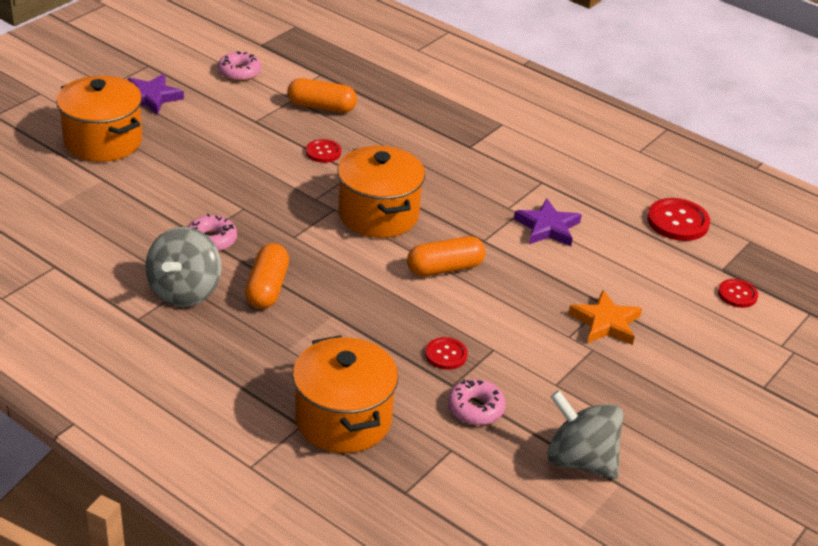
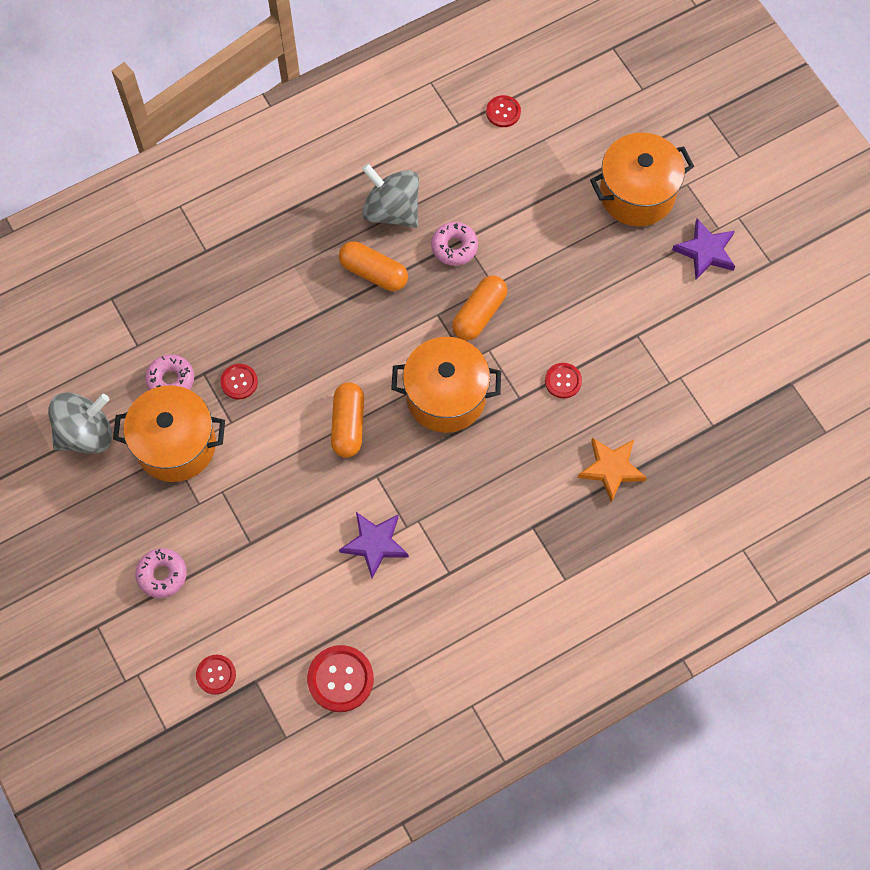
camera: 115 degrees right, 30 degrees up
(29, 238) = (503, 112): none -> red button
(239, 72) = (736, 345): pink donut -> pink donut (162, 575)
(321, 107) = (646, 406): orange capsule -> orange capsule (479, 314)
(343, 419) = (199, 281): orange pot -> orange pot (176, 445)
(605, 323) = (225, 531): orange star -> orange star (611, 469)

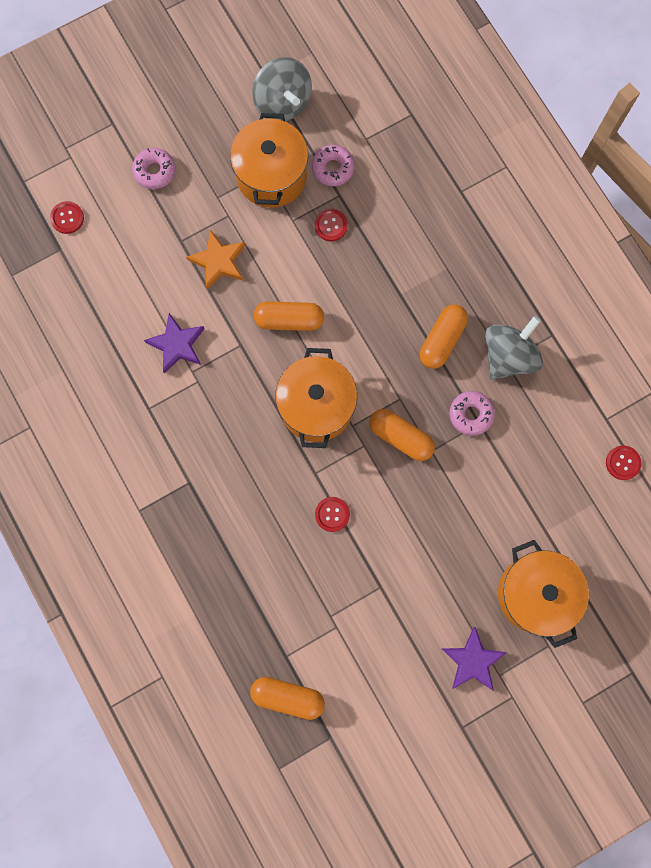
camera: 90 degrees right, 10 degrees up
(340, 679) = (58, 318): red button -> none
(611, 469) = (244, 557): orange star -> orange star (218, 261)
(753, 424) = (288, 696): none -> orange capsule

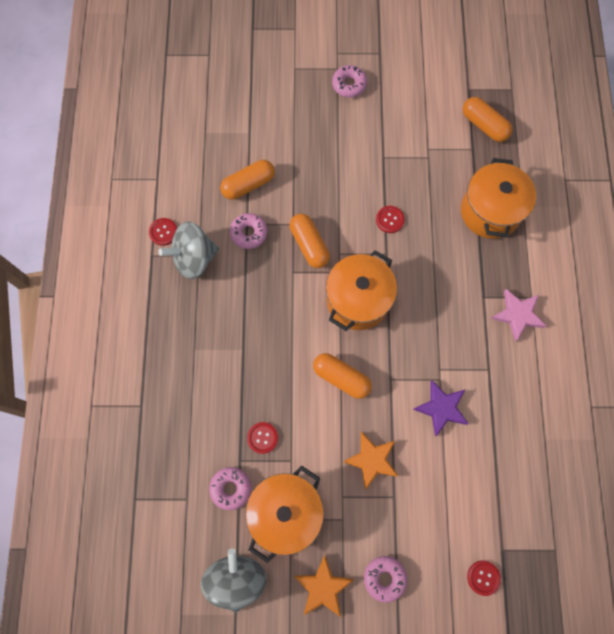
camera: 150 degrees left, 5 degrees down
(145, 482) = (517, 315): none -> pink star
(204, 136) = (323, 587): none -> orange star
(442, 340) = (234, 297): orange capsule -> orange capsule (248, 184)
(472, 660) = (349, 84): purple star -> pink donut
(535, 594) = (282, 100): orange pot -> orange pot (490, 211)
(623, 463) = (167, 146): red button -> red button (163, 232)

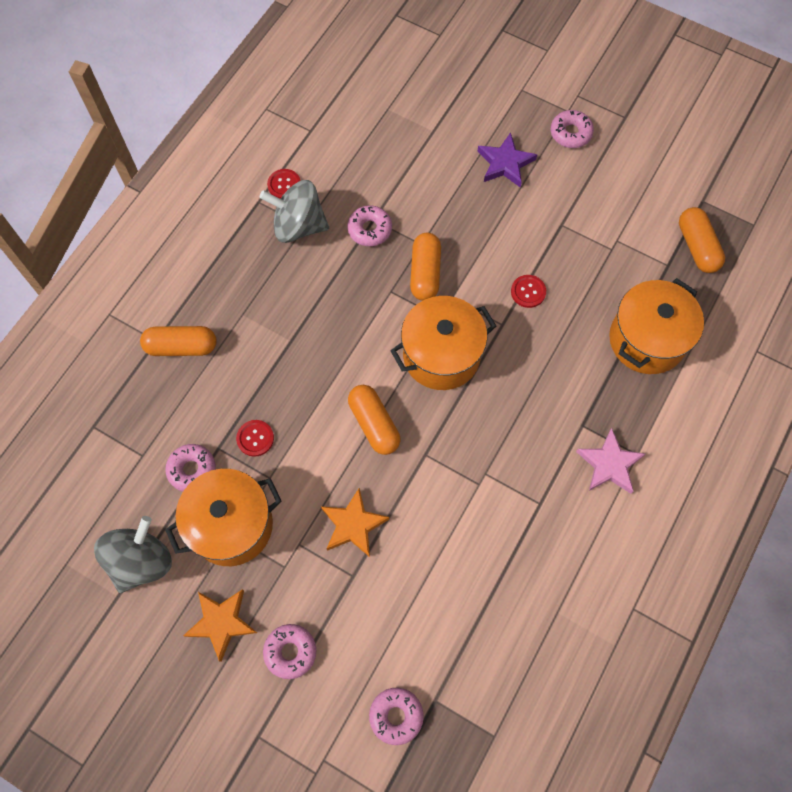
camera: 30 degrees right, 5 degrees down
(248, 184) = (399, 181): orange capsule -> orange capsule (181, 346)
(441, 408) = (462, 514): purple star -> purple star (505, 163)
(483, 577) = (396, 716): red button -> pink donut

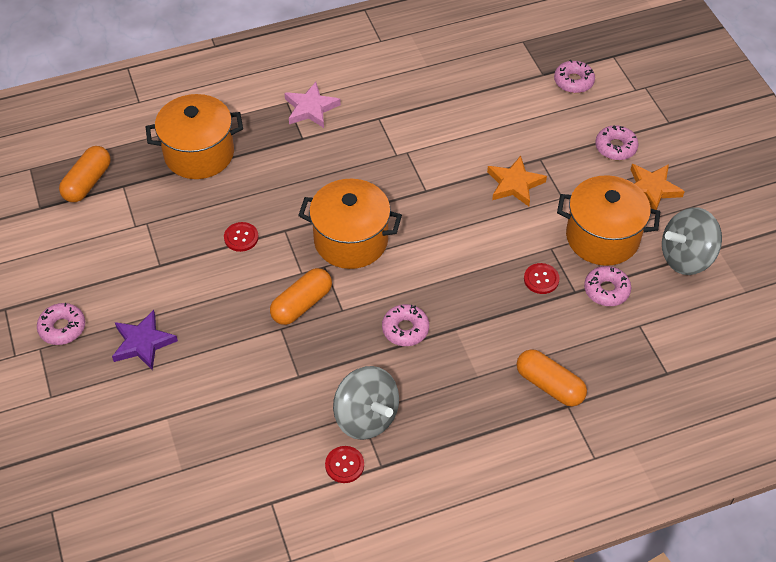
camera: 140 degrees left, 15 degrees down
(369, 229) = (310, 370): pink donut -> pink donut (405, 329)
(374, 424) = (444, 231): orange capsule -> none

